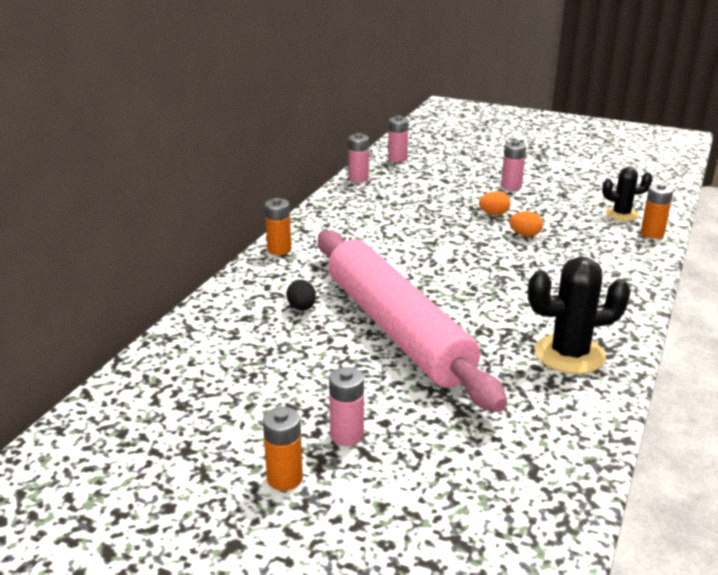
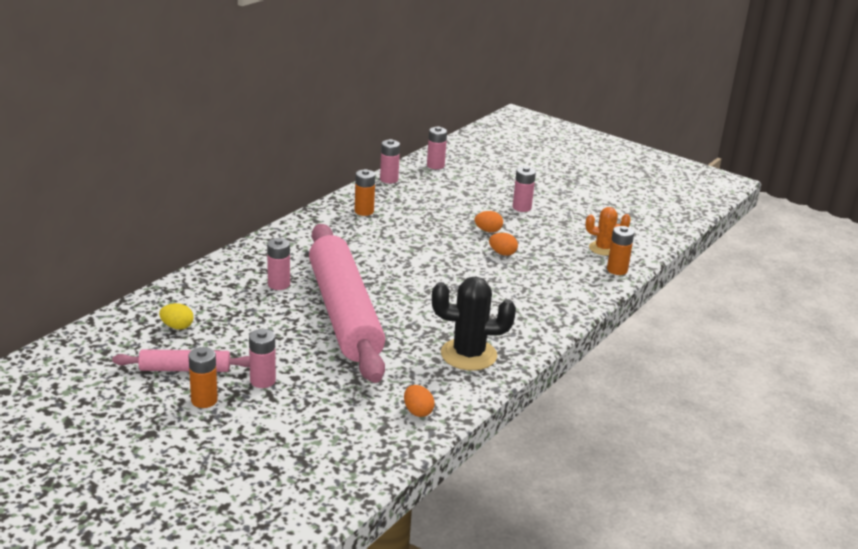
camera: 10 degrees right, 0 degrees up
(203, 382) = (177, 327): none -> yellow egg
(238, 438) = (185, 369): none -> pink rolling pin
(279, 250) = (285, 234): orange battery -> orange battery (364, 211)
(301, 308) = (278, 284): black egg -> pink battery
(561, 439) = (417, 412): none -> orange egg
(621, 214) = (603, 248): black cactus -> orange cactus

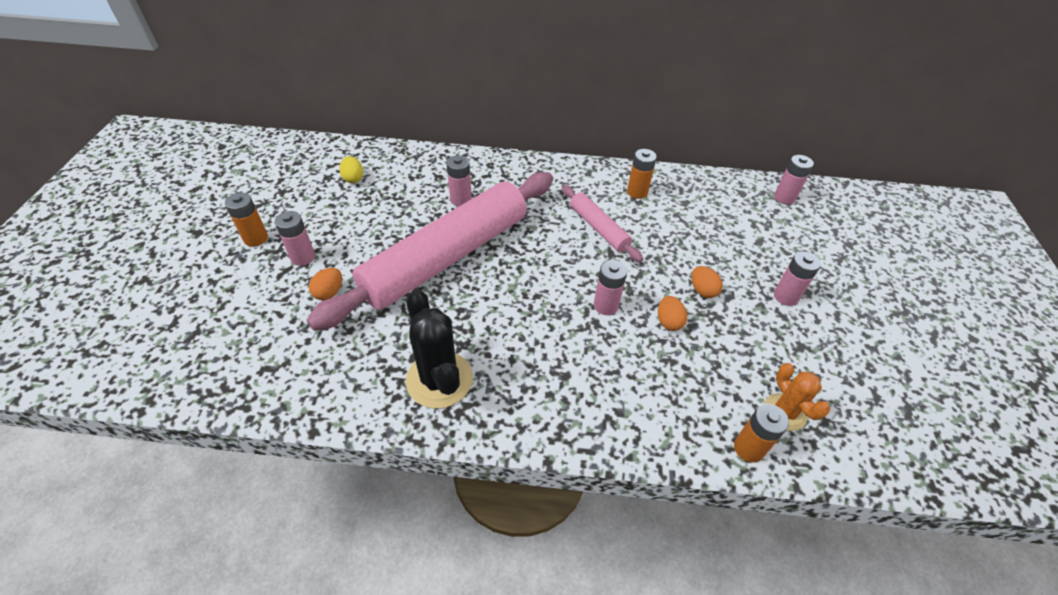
camera: 60 degrees right, 20 degrees up
(185, 369) = (295, 209): pink rolling pin -> pink rolling pin (598, 228)
(389, 179) = (715, 181): pink battery -> pink battery (606, 305)
(417, 412) = (308, 383): orange egg -> orange egg (329, 292)

